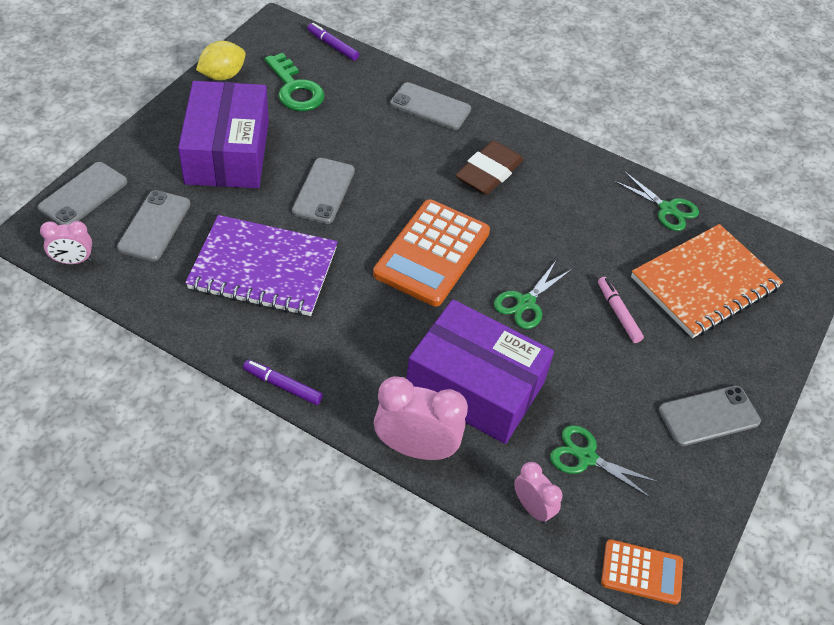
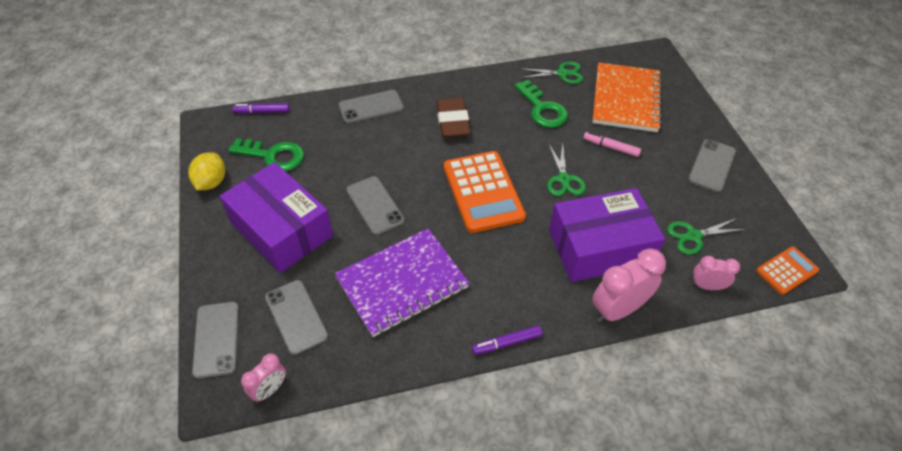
camera: 40 degrees left, 0 degrees up
(596, 226) = (542, 109): none -> green key

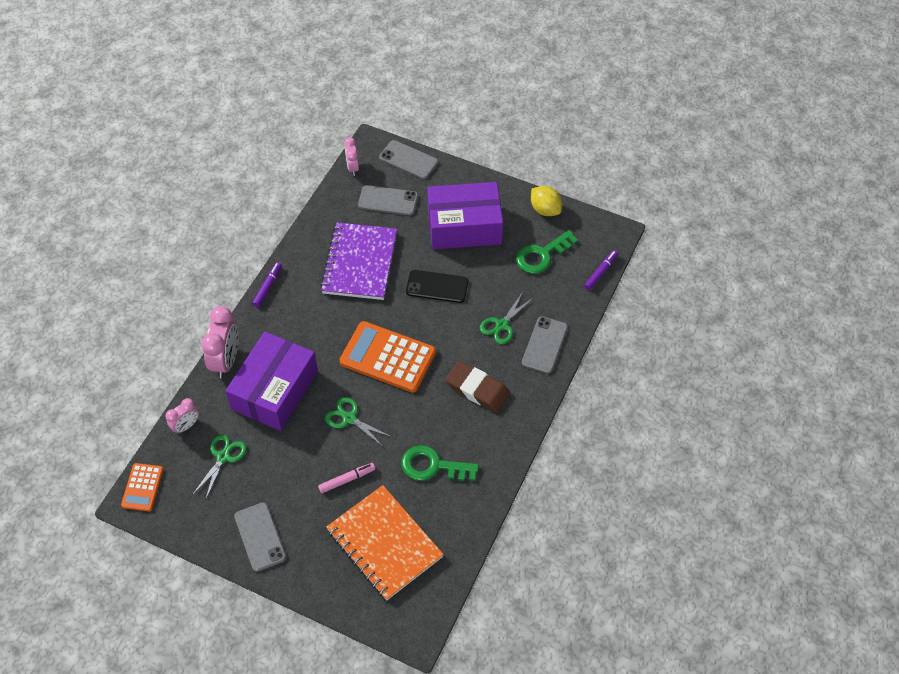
camera: 130 degrees right, 5 degrees up
(375, 205) = (437, 286): grey phone -> black phone
(562, 73) = (461, 520): green scissors -> green scissors (501, 325)

